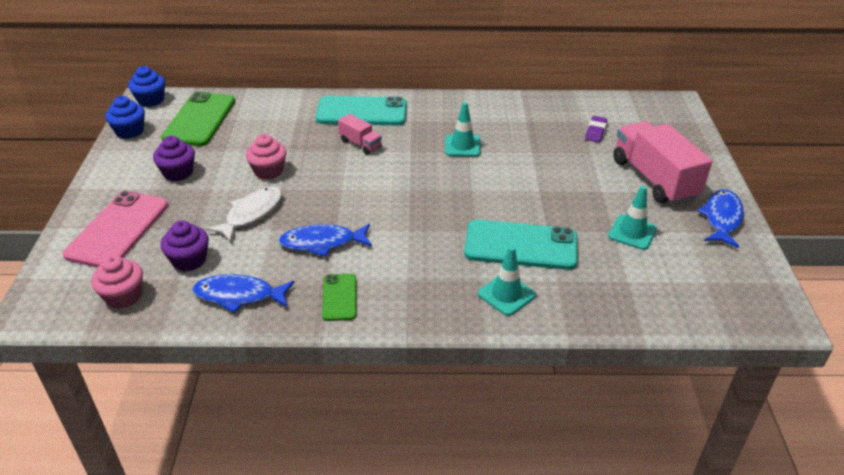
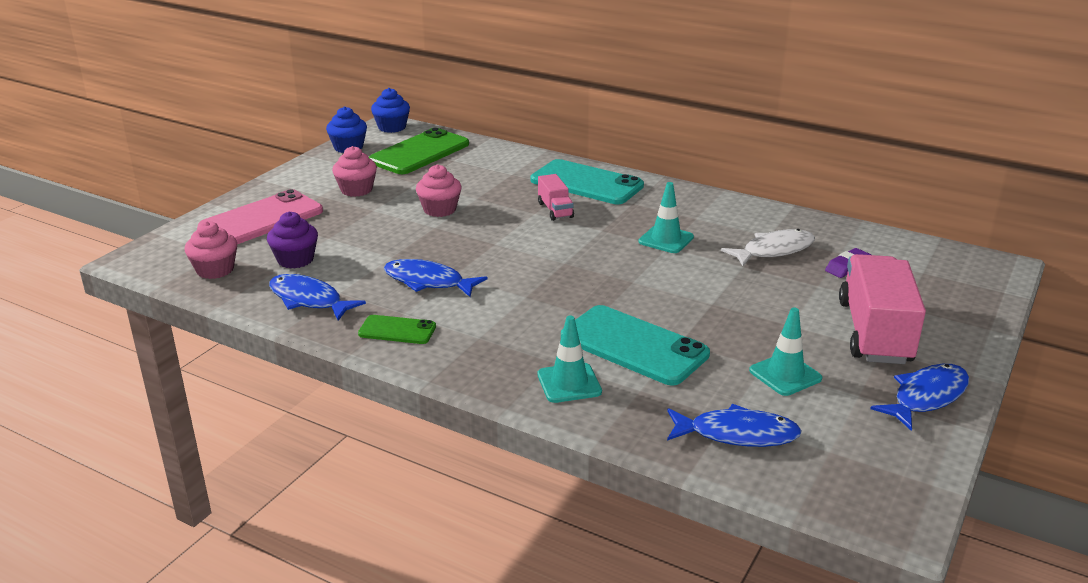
camera: 30 degrees right, 10 degrees down
(178, 173) = (356, 190): purple cupcake -> pink cupcake
(251, 214) = (387, 239): white fish -> white fish (774, 250)
(339, 297) = (397, 330): green phone -> green phone turned 75 degrees clockwise
(645, 292) = (737, 434): none -> blue fish

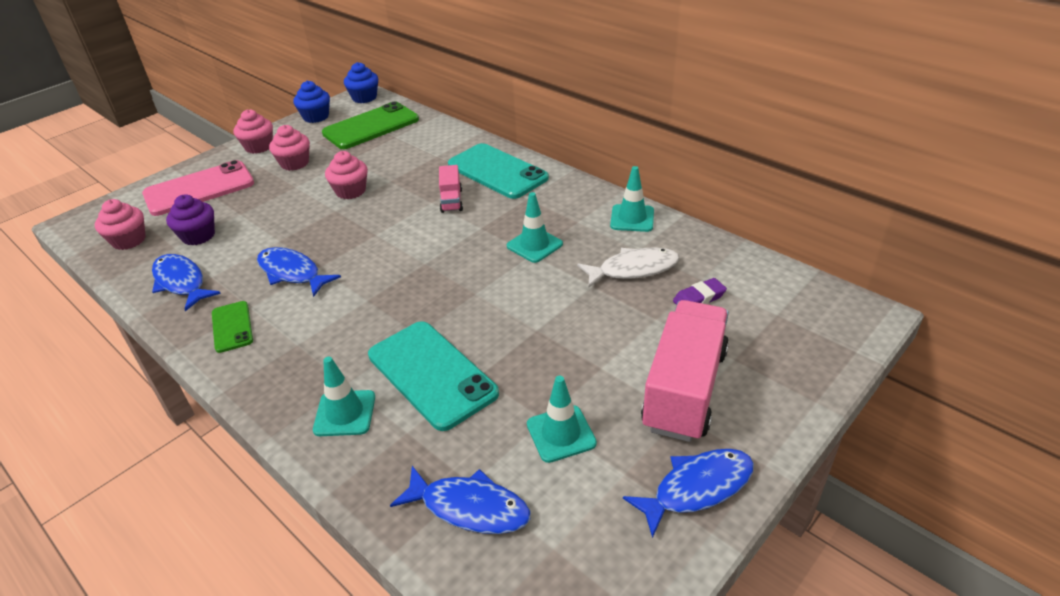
camera: 15 degrees right, 10 degrees up
(302, 178) = (259, 147): none -> pink cupcake
(397, 330) = (232, 327): green phone -> green phone turned 45 degrees clockwise
(747, 212) = (632, 218): none -> turquoise traffic cone

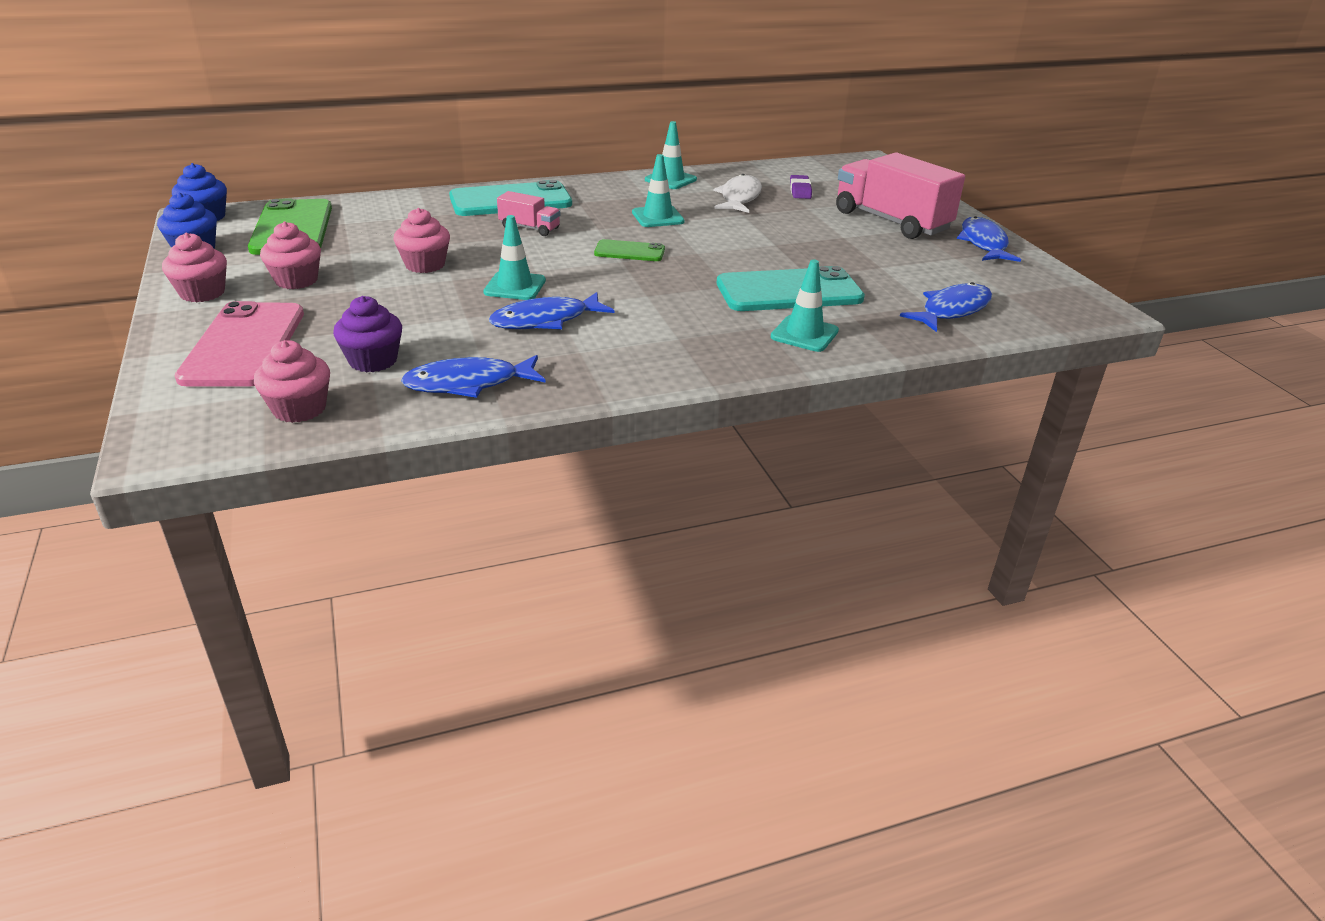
camera: 65 degrees left, 5 degrees down
(232, 327) = (604, 365): green phone -> green phone (629, 251)
(561, 434) = (902, 265): turquoise traffic cone -> turquoise traffic cone (515, 286)

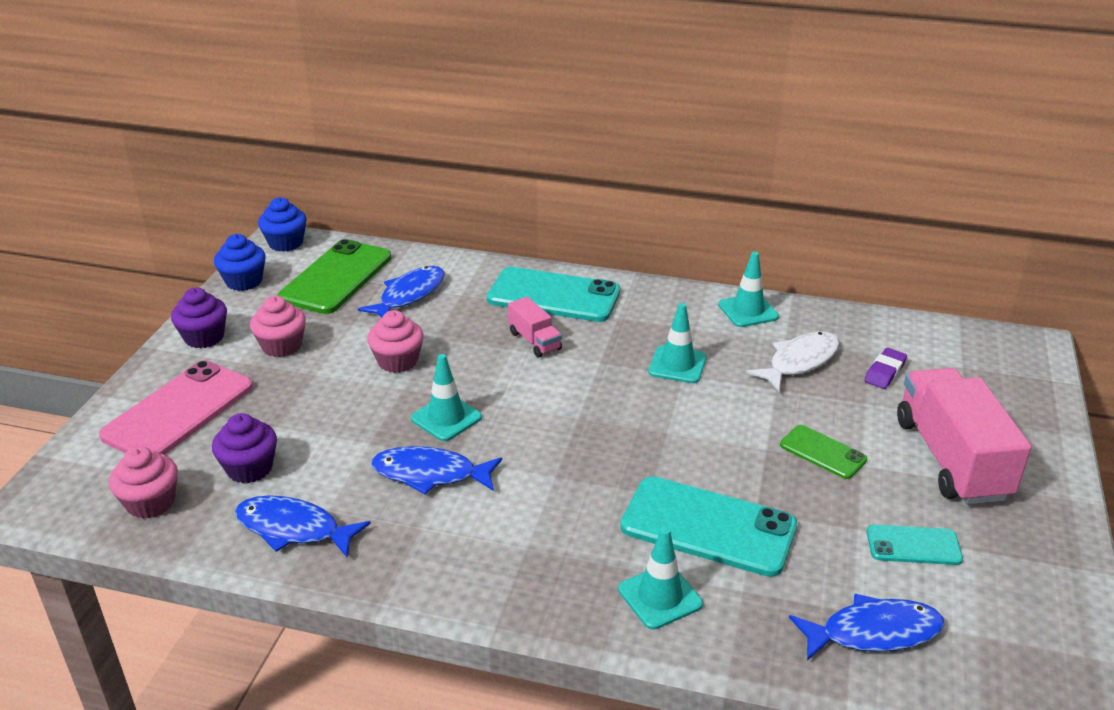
camera: 35 degrees right, 0 degrees up
(202, 293) = (204, 337): pink cupcake -> purple cupcake
(629, 251) = (598, 407): green phone -> green phone (822, 452)
(922, 265) = (913, 545): none -> turquoise phone
(983, 243) = (1040, 539): blue fish -> blue fish (409, 295)

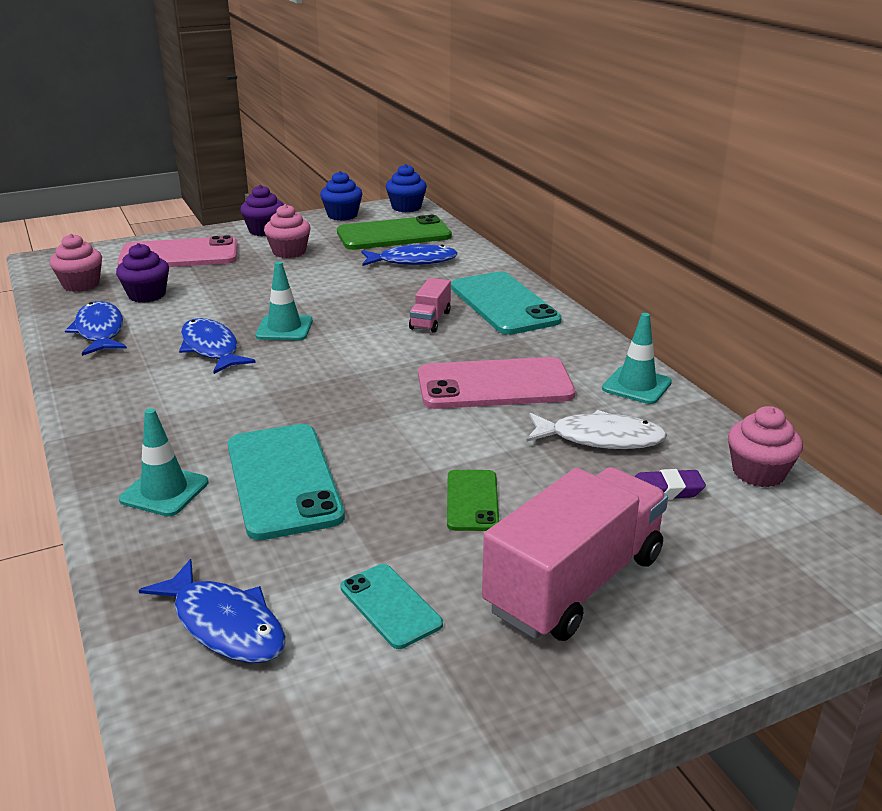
camera: 50 degrees right, 5 degrees down
(397, 361) = (327, 288): pink cupcake -> pink cupcake (758, 472)
(677, 365) = (495, 385): turquoise traffic cone -> pink phone

